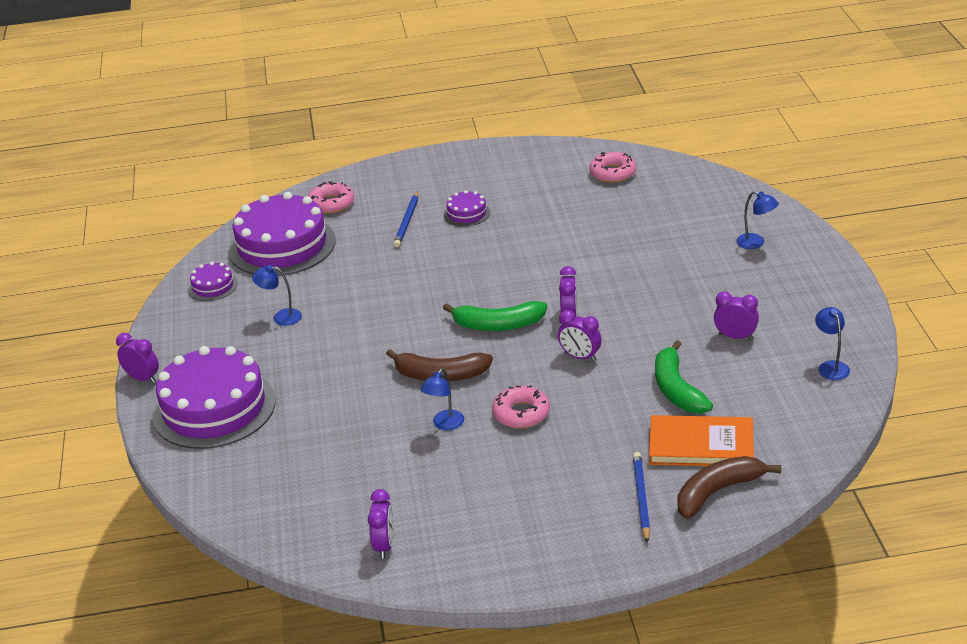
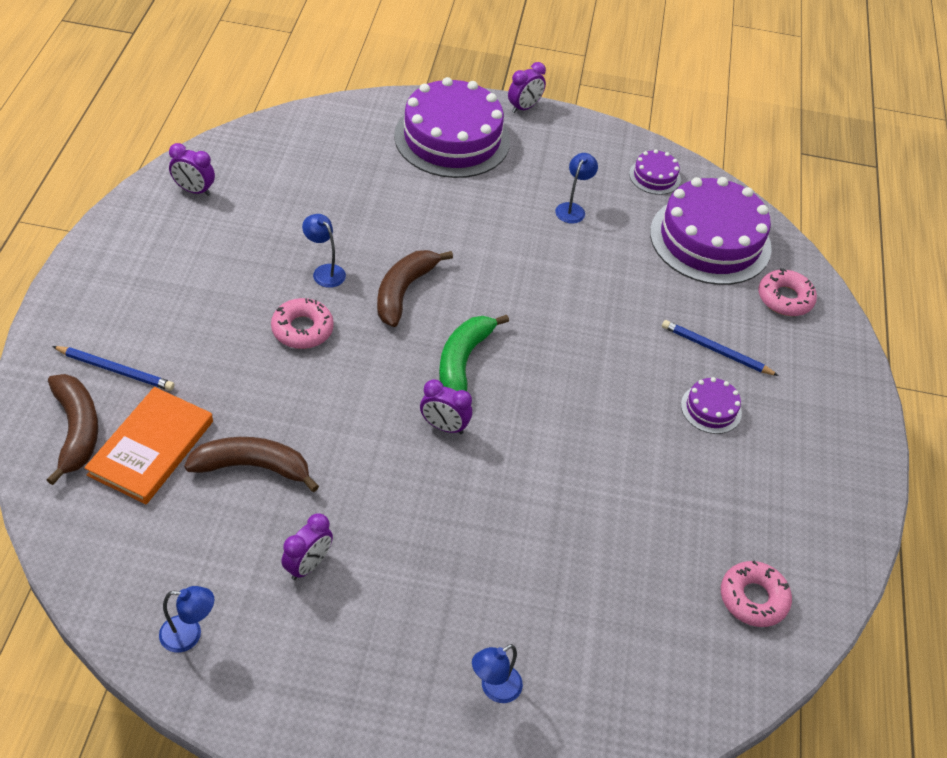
camera: 100 degrees right, 15 degrees up
(580, 357) = (363, 408): purple clock -> none
(677, 389) = (253, 467): green banana -> brown banana

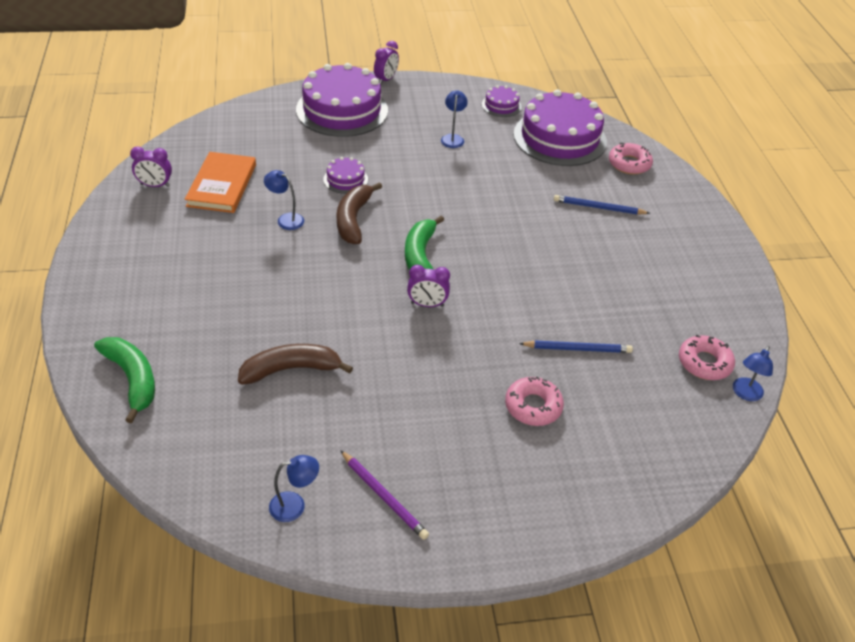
camera: 15 degrees left, 5 degrees down
(76, 430) = (132, 379): brown banana -> green banana
(116, 370) = (146, 327): blue pencil -> blue pencil (577, 349)
(151, 448) = (202, 376): orange book -> orange book (222, 185)
(291, 654) = (384, 496): none -> purple pencil
(302, 329) = (286, 263): pink donut -> pink donut (533, 406)
(308, 565) = (367, 428): purple clock -> none
(494, 689) = (551, 476): blue lamp -> blue lamp (745, 394)
(711, 409) = (614, 246): purple cake -> purple cake (345, 179)

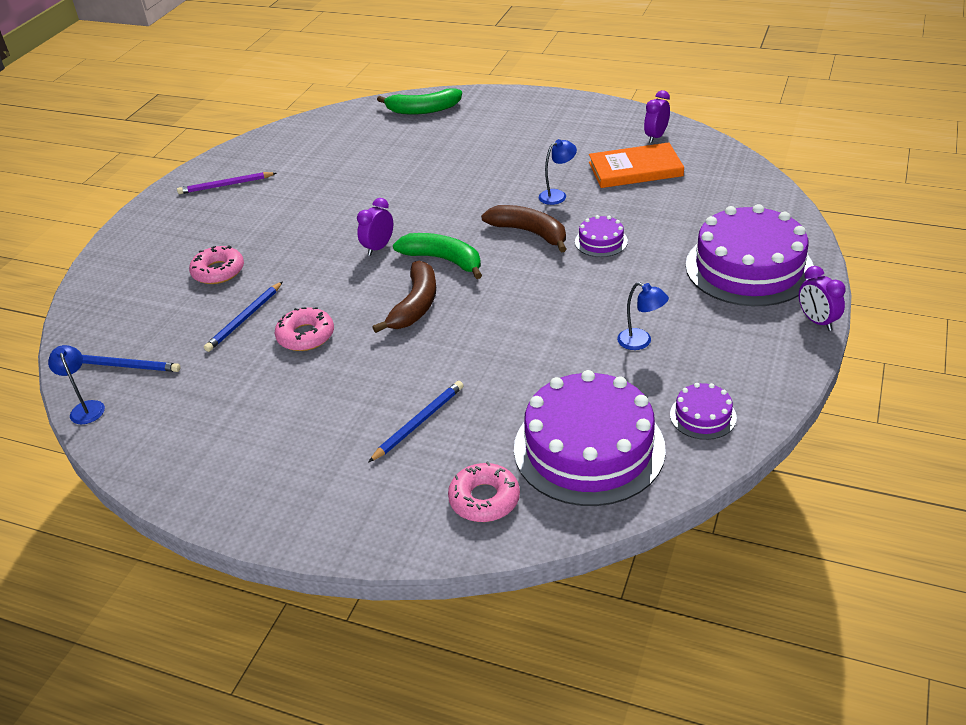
camera: 125 degrees right, 5 degrees down
(222, 185) = (635, 169): orange book -> orange book turned 45 degrees counterclockwise
(291, 369) = (371, 169): brown banana -> brown banana (415, 305)
(295, 505) = (258, 153): blue lamp -> none
(688, 398) = (126, 366): none -> blue pencil
(704, 363) = (143, 397): pink donut -> pink donut (306, 336)

